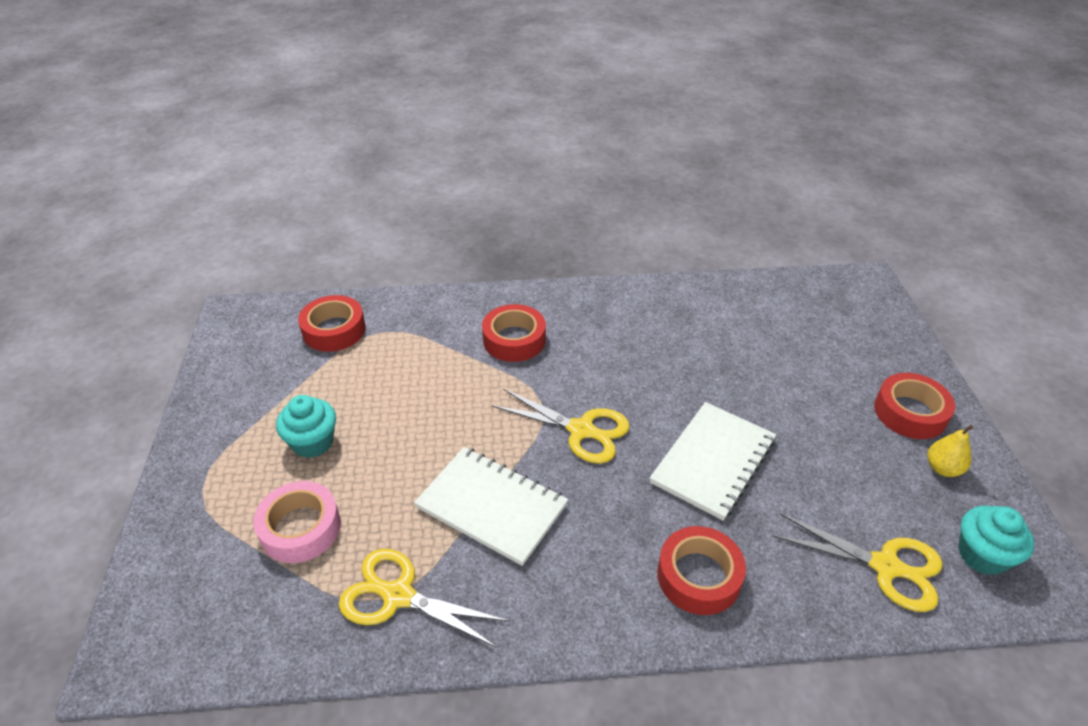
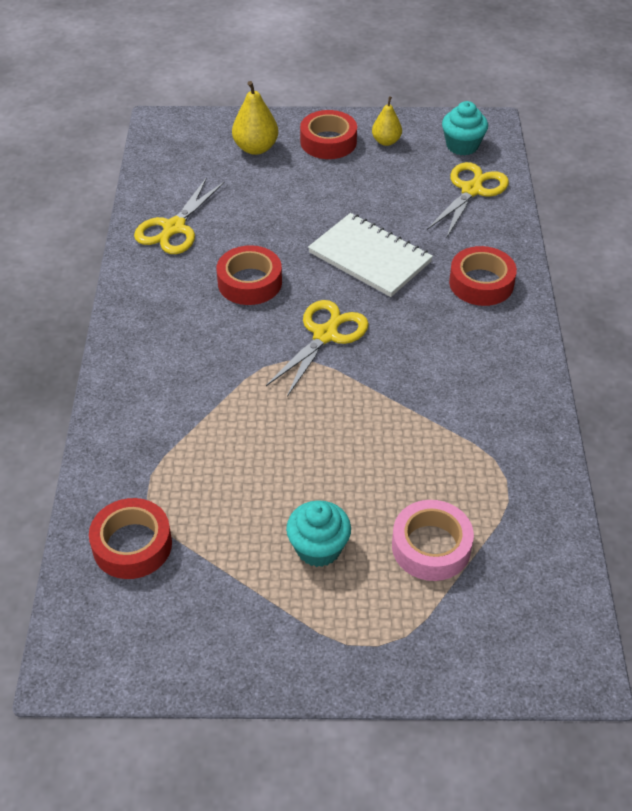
camera: 85 degrees left, 5 degrees up
(398, 596) = (503, 466): yellow scissors -> yellow scissors (174, 228)
(492, 506) = (410, 402): white notebook -> none
(514, 340) = (188, 376): red tape -> red tape (250, 282)
(864, 353) = (256, 148): none -> yellow pear

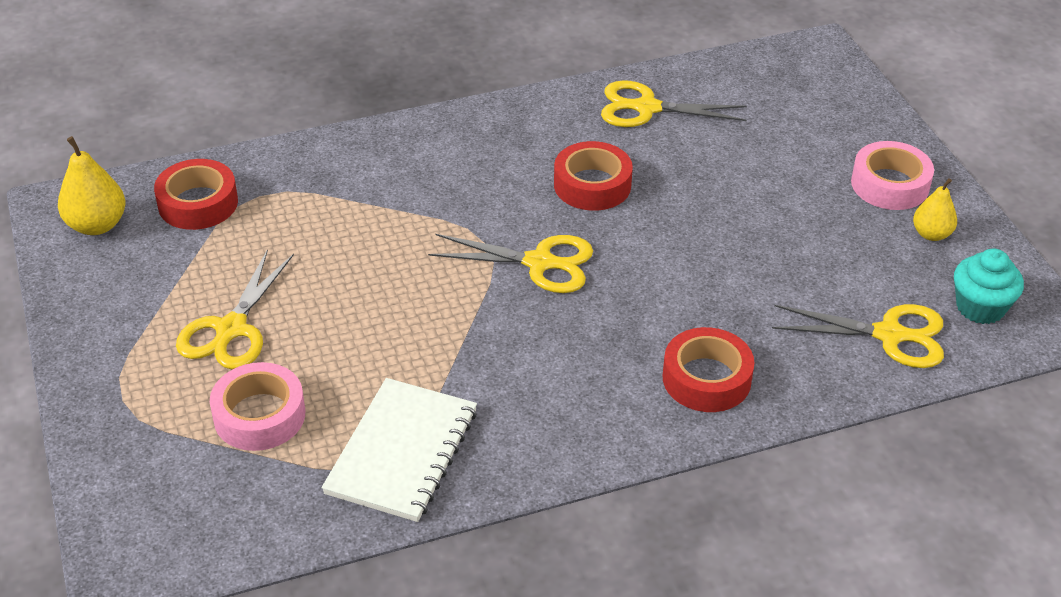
camera: 70 degrees right, 5 degrees down
(256, 148) = (830, 130): yellow pear -> yellow pear (97, 225)
(318, 548) = (231, 329): turquoise cupcake -> yellow scissors
(328, 142) = (890, 184): red tape -> pink tape
(370, 257) = (693, 269): white notebook -> white notebook (402, 452)

